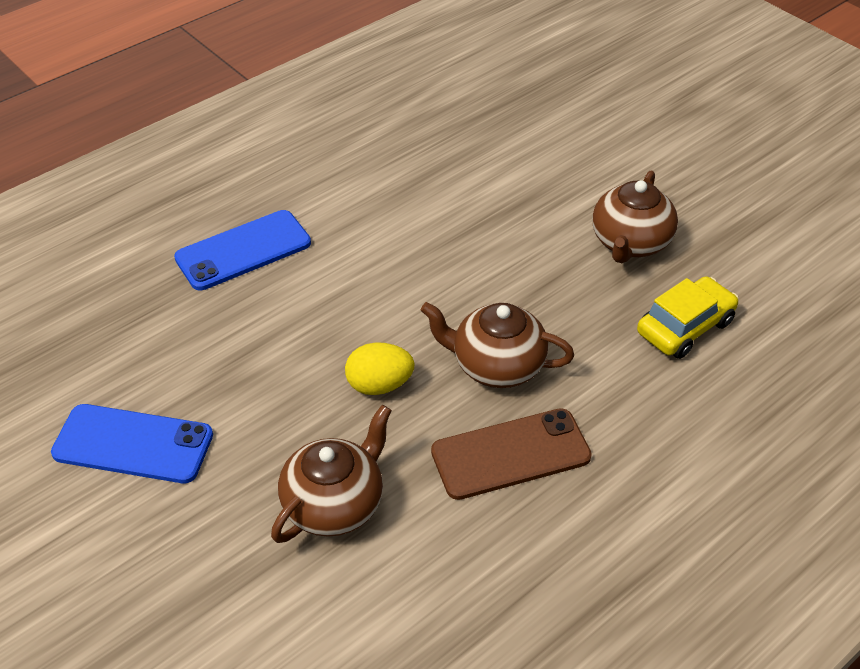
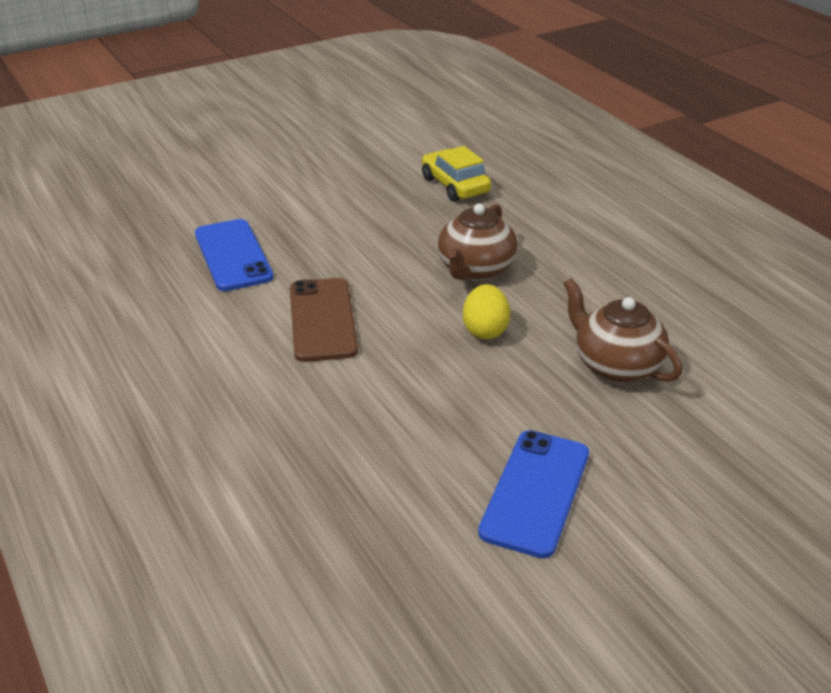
camera: 80 degrees left, 10 degrees down
(243, 250) = (271, 404): blue phone -> blue phone (233, 255)
(511, 454) = (570, 274): brown phone -> brown phone (322, 320)
(630, 243) = (355, 192): brown teapot -> none

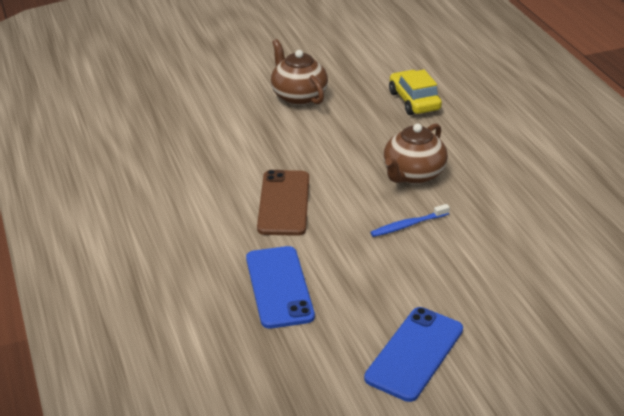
camera: 10 degrees right, 0 degrees up
(233, 255) = (225, 143): blue phone -> blue phone (279, 287)
(485, 330) = (408, 225): yellow egg -> blue toothbrush
(615, 365) = (504, 264): brown teapot -> brown teapot (298, 96)

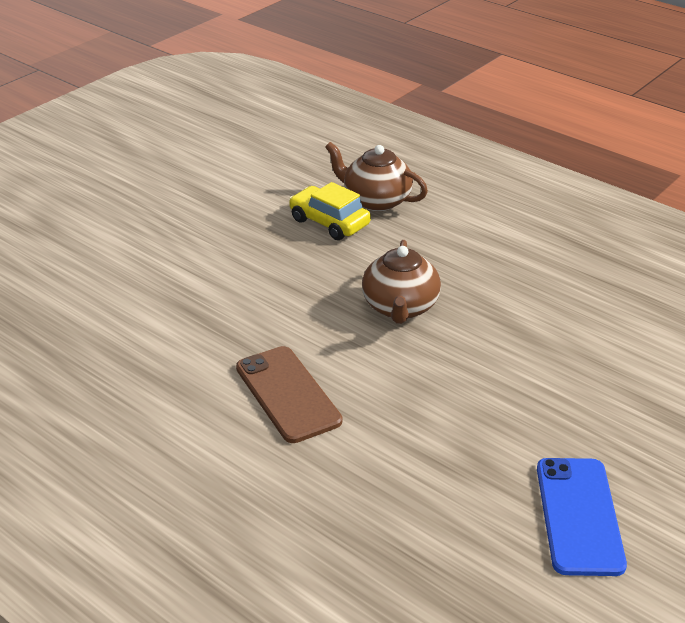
camera: 30 degrees left, 0 degrees up
(279, 287) = (370, 500): blue phone -> none
(298, 96) = (193, 257): brown teapot -> brown teapot (376, 200)
(408, 225) = (445, 368): blue toothbrush -> none

